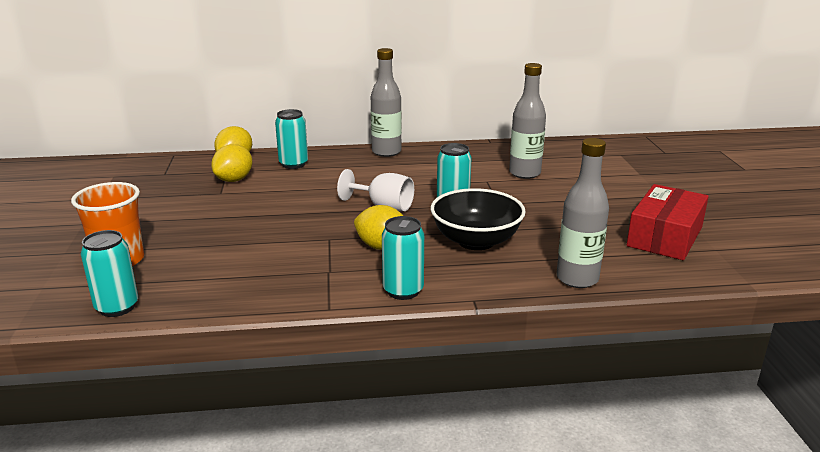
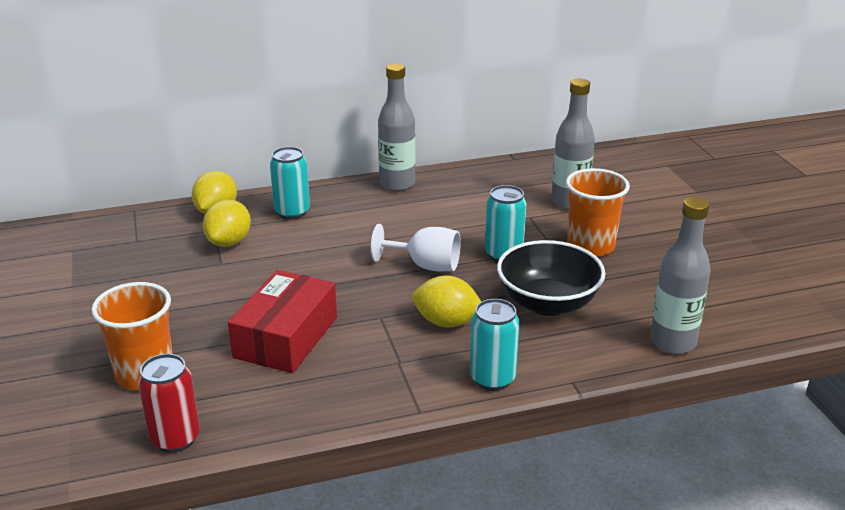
camera: 10 degrees left, 5 degrees up
(117, 307) = (175, 438): turquoise can -> red can
(531, 204) = (590, 246): none -> orange cup
(665, 236) = (747, 276): red box -> red box (286, 337)

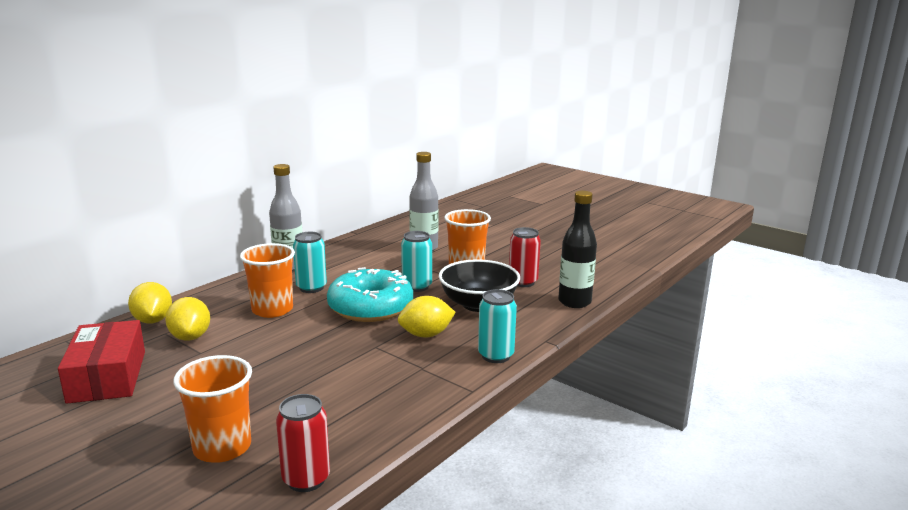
camera: 35 degrees left, 10 degrees down
(286, 337) = (317, 381): red box -> red box (107, 376)
(292, 212) = (223, 304): turquoise can -> turquoise can (311, 288)
(328, 235) = (272, 310): none -> orange cup
(425, 265) = (370, 307): white goblet -> turquoise donut
(638, 290) = (523, 282): none -> red can
(672, 342) = (574, 302): grey bottle -> black bottle

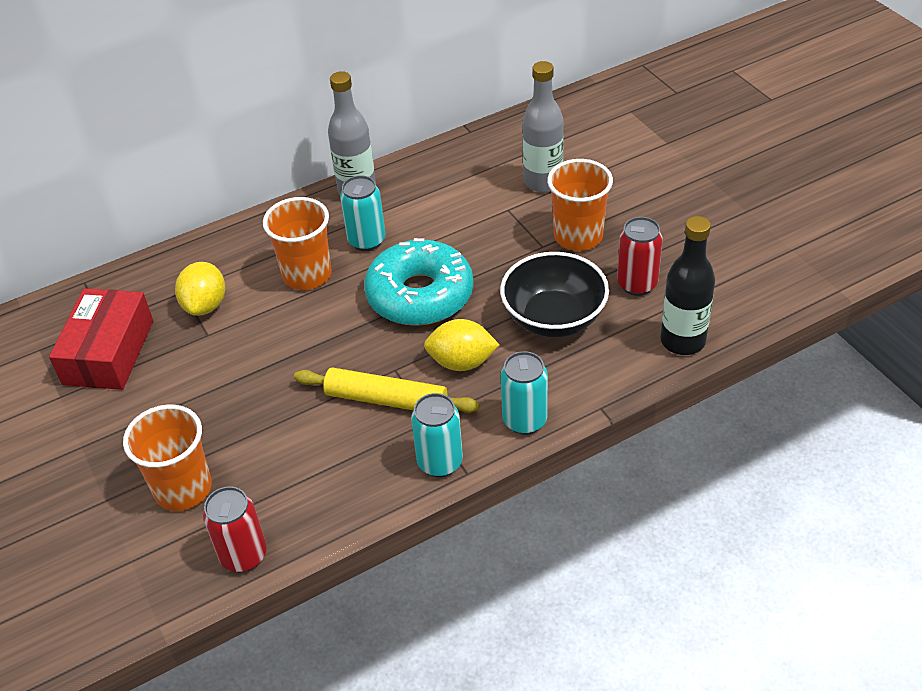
camera: 25 degrees right, 25 degrees up
(153, 320) = (176, 267): yellow lemon -> none
(379, 363) = (386, 400): none -> yellow rolling pin
(417, 286) = (494, 265): turquoise can -> turquoise can (440, 462)

